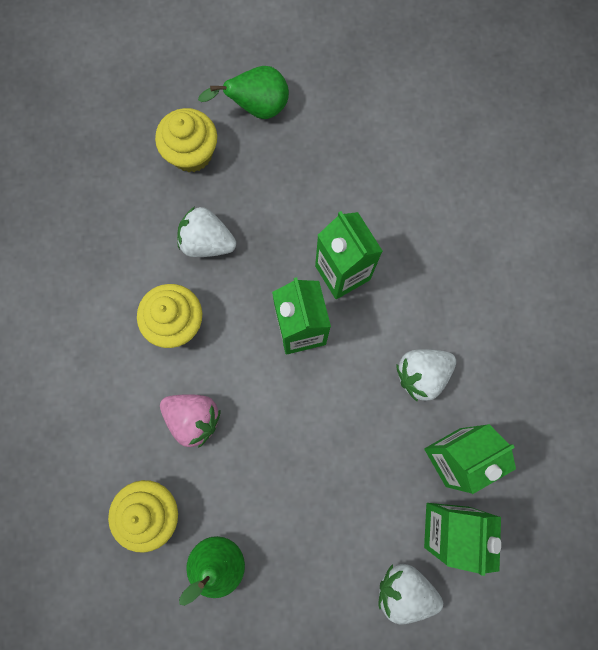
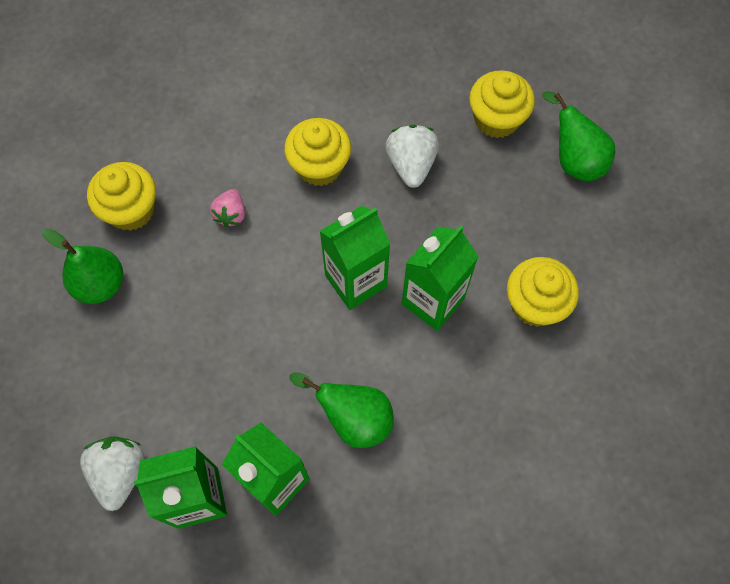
camera: 70 degrees right, 10 degrees down
(193, 418) = (231, 214): pink strawberry -> pink strawberry, size x0.64
(374, 193) = (535, 304): none -> yellow cupcake
(422, 374) = (353, 418): white strawberry -> green pear

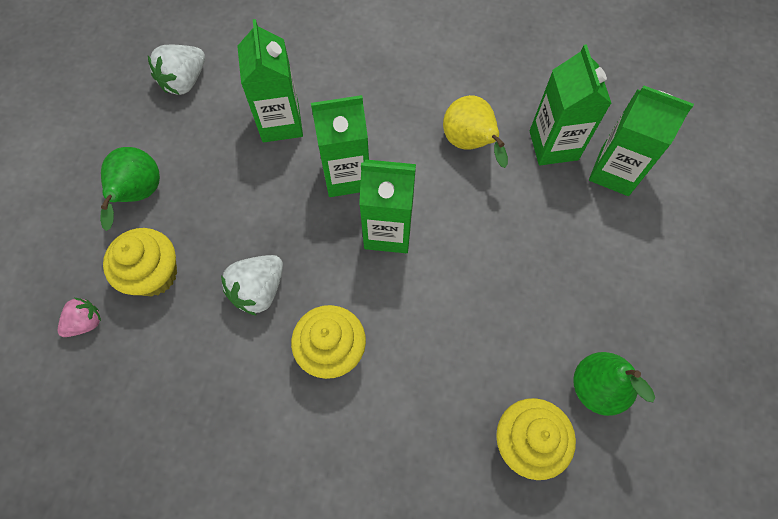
camera: 140 degrees left, 0 degrees up
(120, 473) = (662, 225): white strawberry -> white strawberry (184, 81)
(231, 214) = (441, 365): pink strawberry -> pink strawberry (85, 322)
(353, 418) = (470, 144): green pear -> yellow pear
(535, 304) = (280, 123): yellow cupcake -> green carton

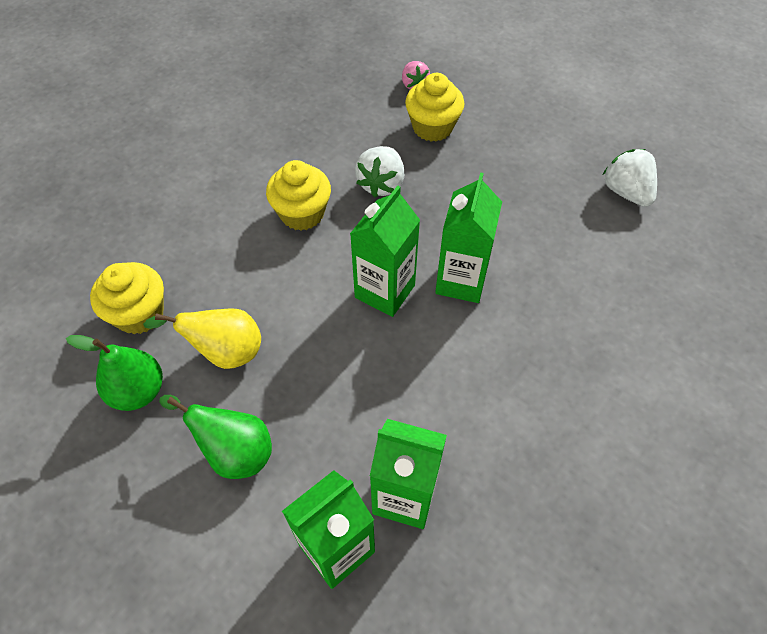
camera: 115 degrees right, 10 degrees down
(139, 195) = (511, 134): green pear -> green pear (234, 451)
(258, 290) = (381, 184): white strawberry -> white strawberry turned 135 degrees counterclockwise
(280, 123) = (546, 249): green carton -> none
(470, 144) = (447, 407): yellow pear -> yellow pear (225, 352)

